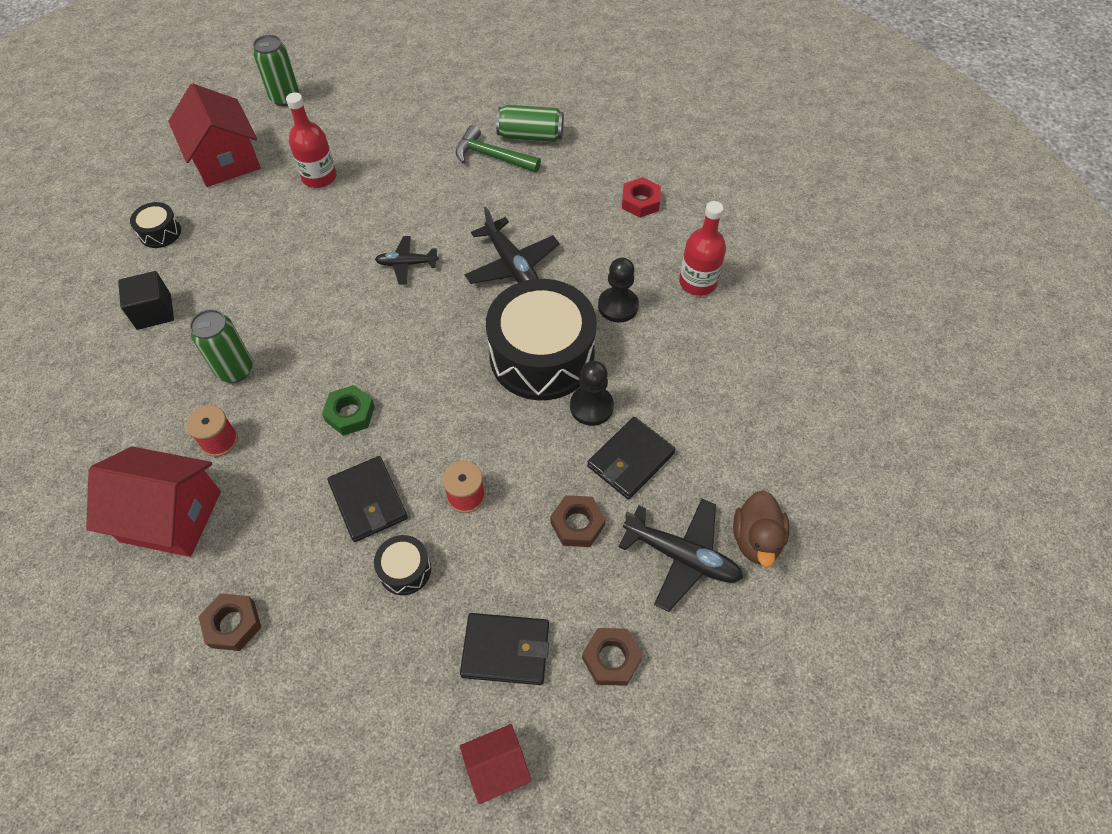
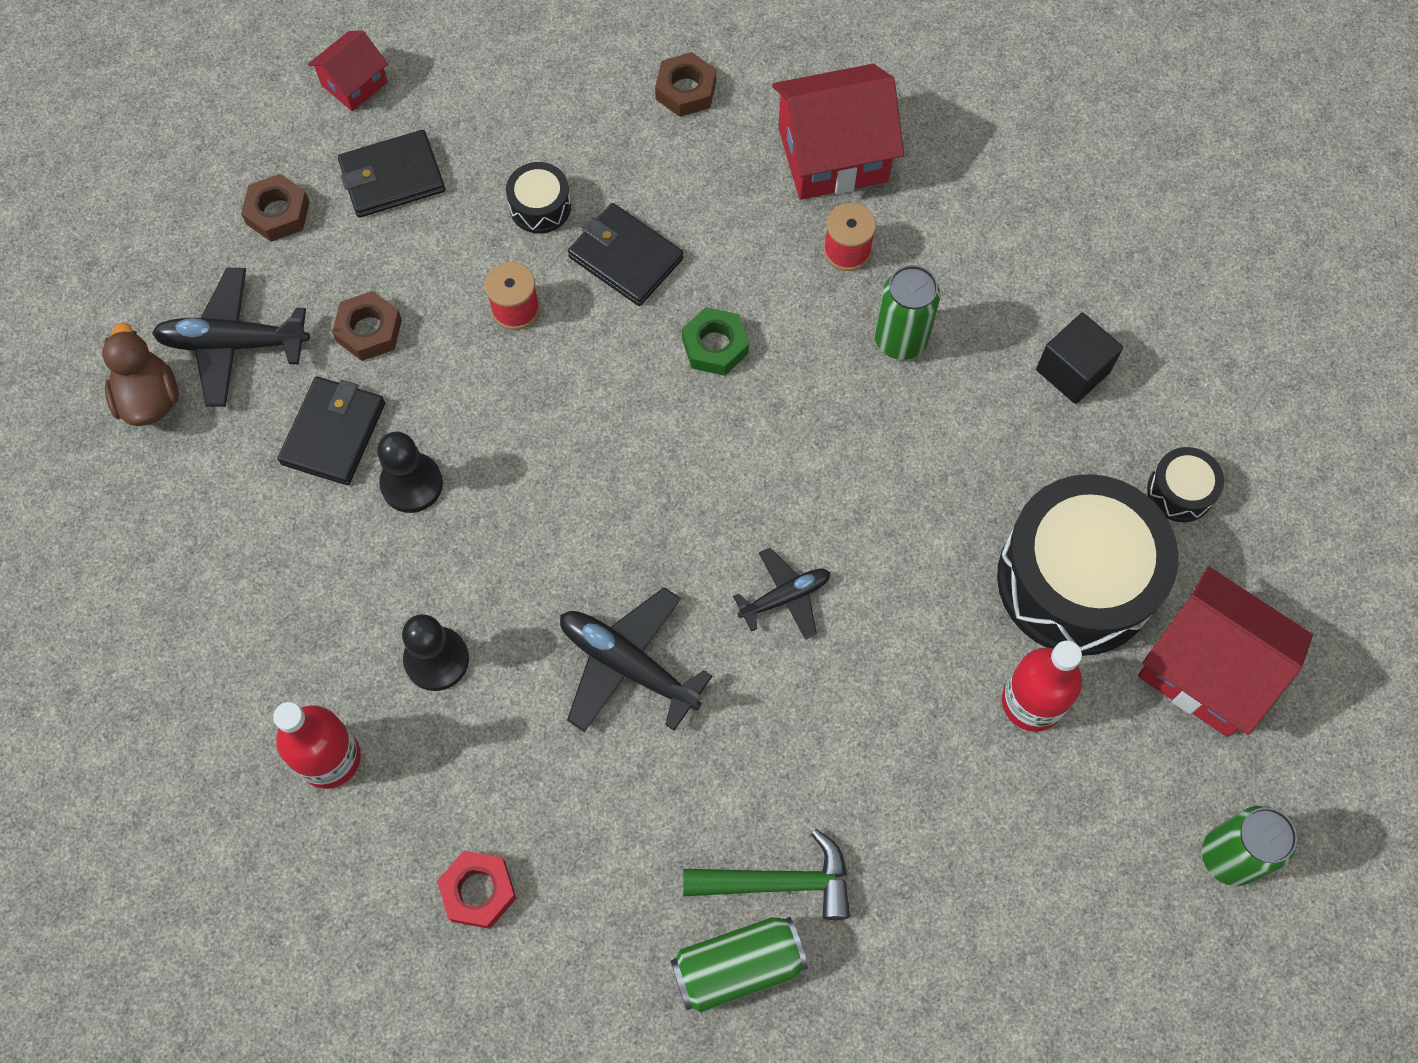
camera: 155 degrees right, 10 degrees up
(542, 356) = (511, 530): black drum -> black drum (1075, 580)

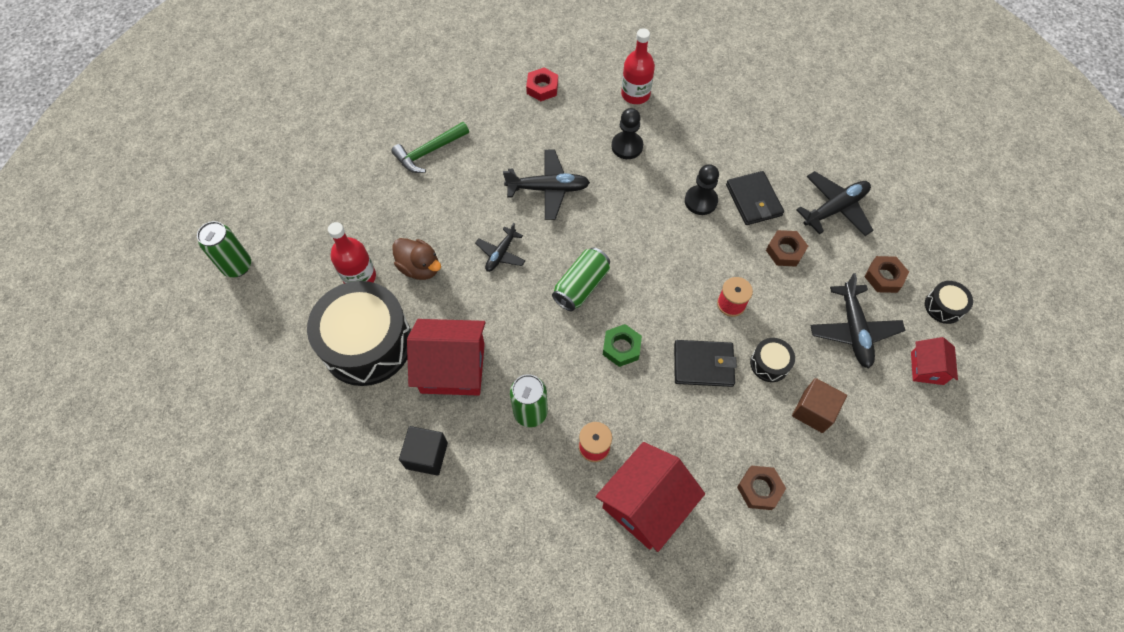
camera: 145 degrees right, 5 degrees down
(149, 398) = (841, 166): brown duck -> brown duck (420, 267)
(392, 177) = (853, 330): black wallet -> black plane
(541, 125) = (813, 411): none -> brown cube
(738, 967) = (426, 118): green can -> green can (581, 286)
(1180, 491) = (334, 422): black drum -> black drum (943, 306)
(1207, 668) = (281, 340): red house -> red house (453, 368)

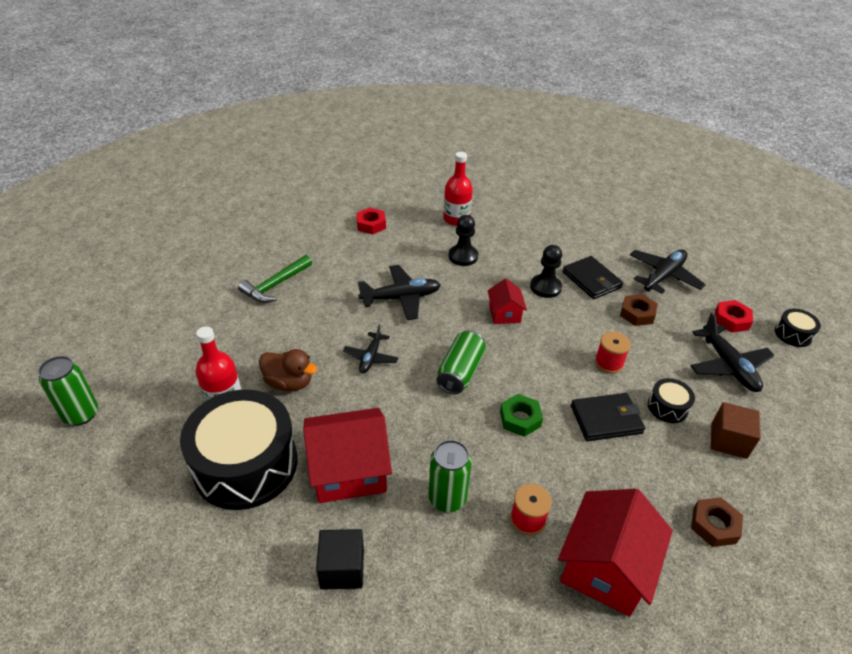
camera: 15 degrees left, 20 degrees down
(884, 277) = (731, 320): brown nut -> red nut
(927, 368) = (808, 385): red house -> red house (504, 314)

